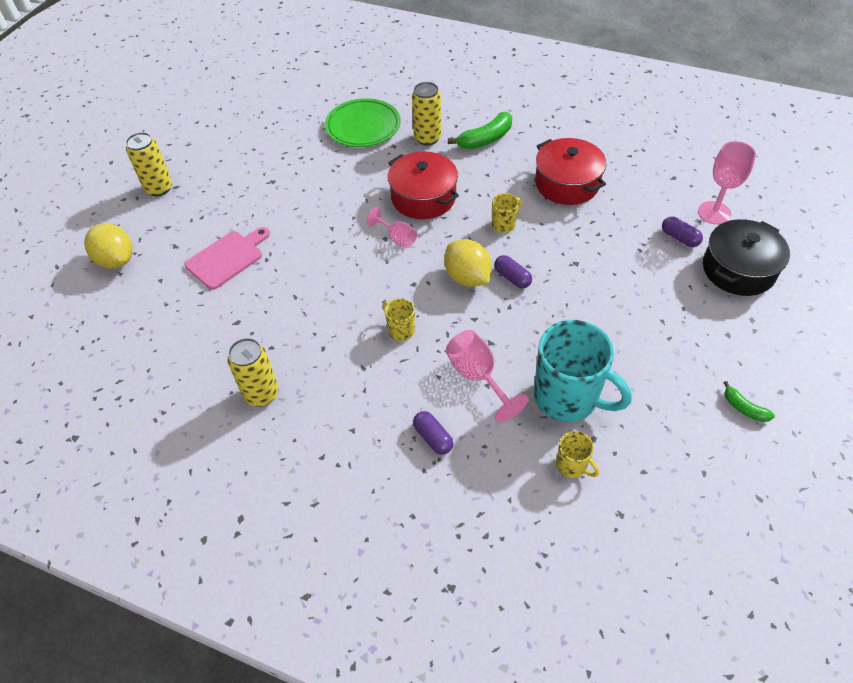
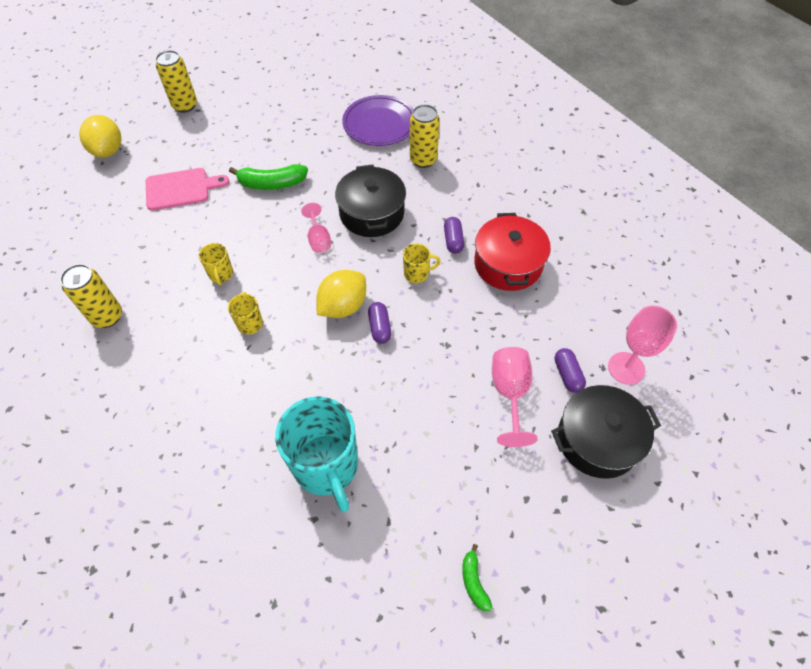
camera: 30 degrees right, 5 degrees up
(363, 127) = (379, 124): green plate -> purple plate
(423, 197) = (372, 213): red pot -> black pot
(433, 438) = (191, 432): purple capsule -> purple capsule (453, 240)
(467, 277) = (343, 306): yellow lemon -> yellow lemon turned 45 degrees clockwise
(478, 376) = (272, 401): pink goblet -> pink goblet (510, 393)
(485, 139) = (472, 185): green banana -> green banana (272, 184)
(572, 465) = (275, 531): yellow mug -> yellow mug (221, 274)

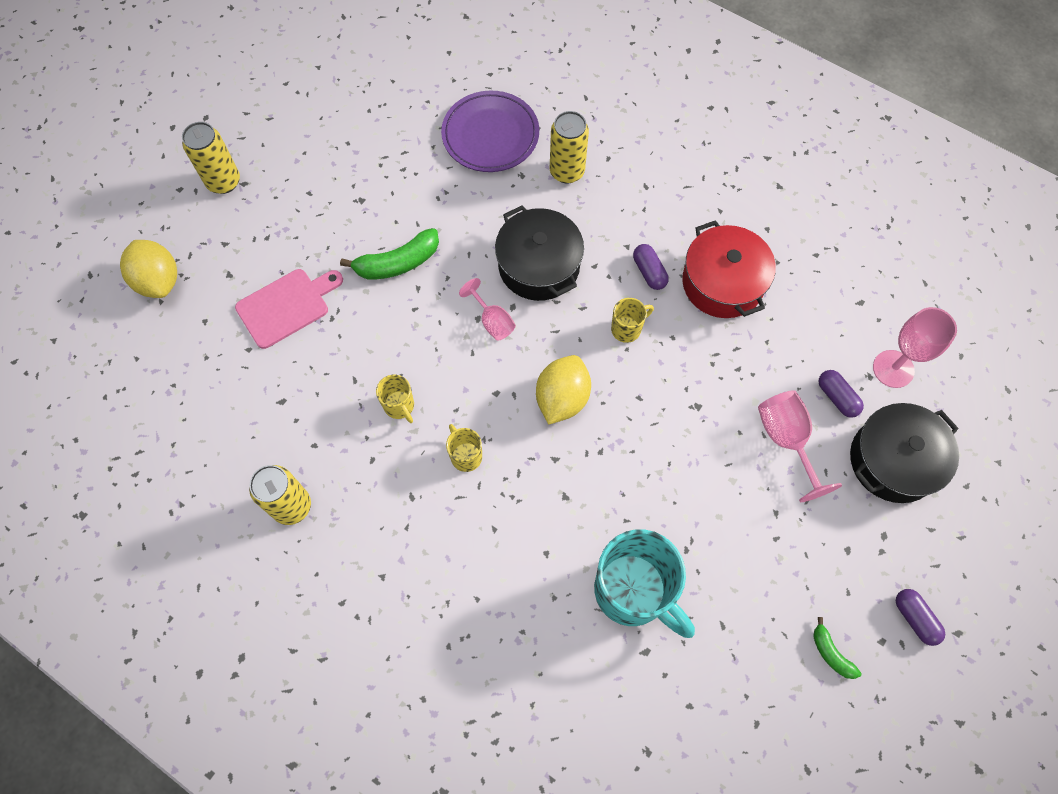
camera: 20 degrees left, 10 degrees up
(379, 327) = (615, 410): purple capsule -> purple capsule (914, 618)

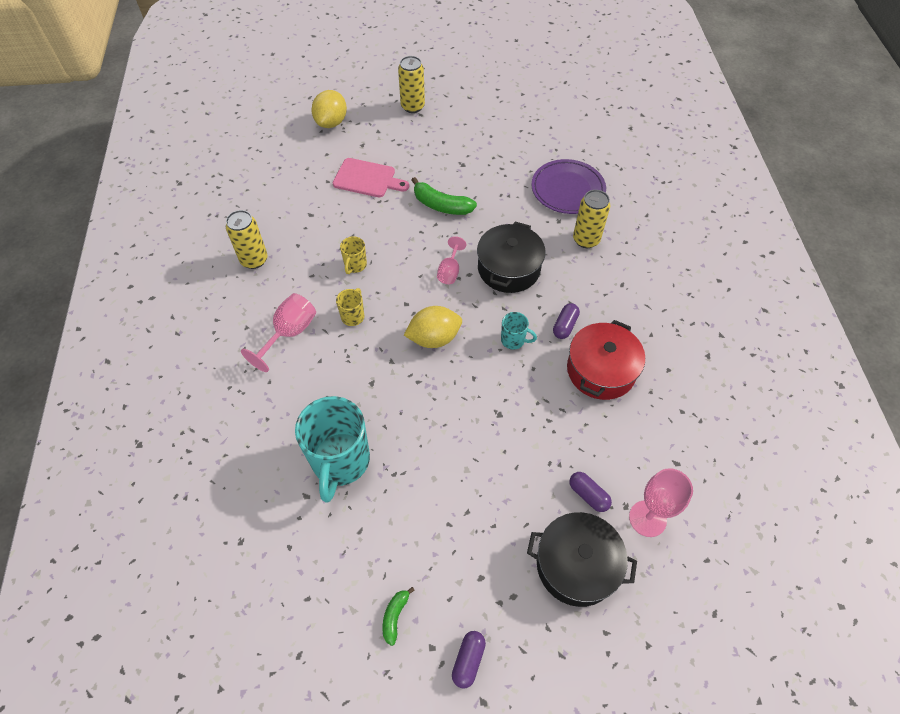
camera: 50 degrees right, 10 degrees down
(627, 329) = (513, 340): yellow mug -> turquoise mug
(786, 440) = (526, 483): pink goblet -> pink goblet (289, 333)
(836, 397) = (588, 495): purple capsule -> purple capsule turned 60 degrees counterclockwise

